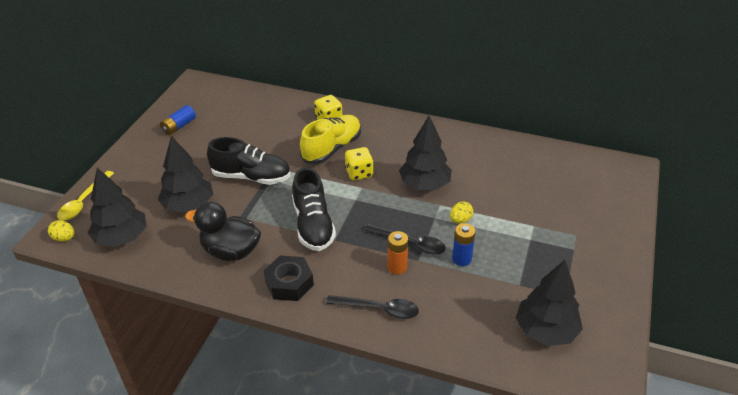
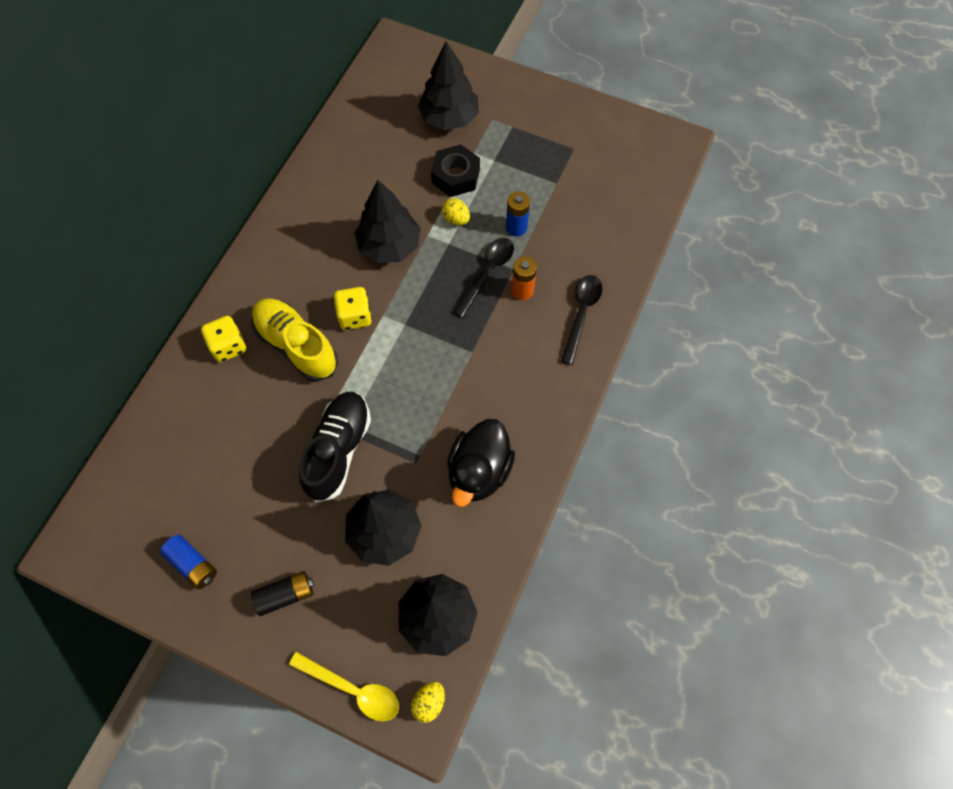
camera: 85 degrees left, 25 degrees up
(152, 165) = (285, 595): none -> black battery
(289, 283) = (537, 403): black nut -> black nut (456, 176)
(313, 225) = (444, 374): black shoe -> none
(545, 330) = (616, 174): black tree -> black tree (449, 118)

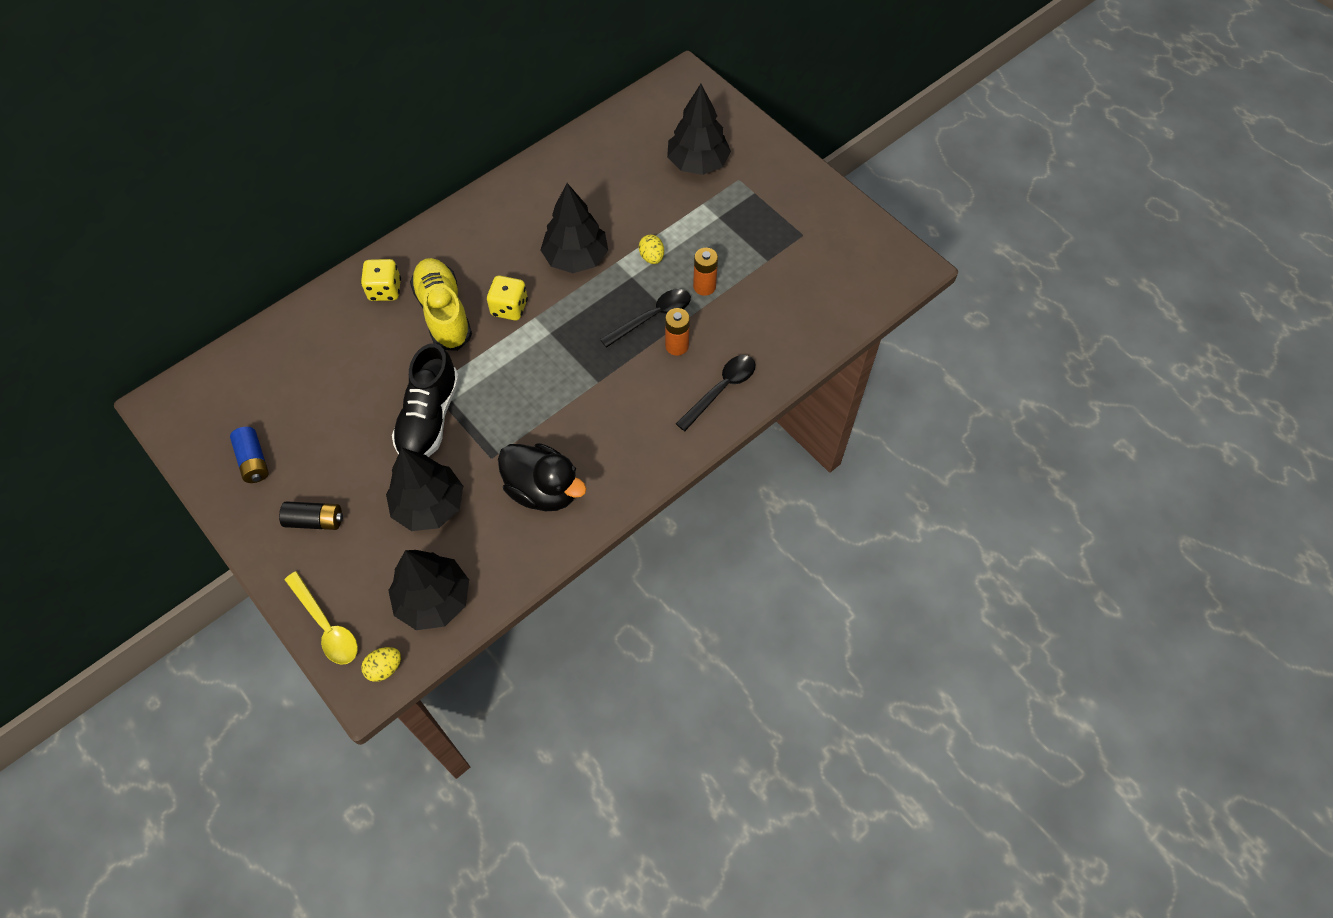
camera: 25 degrees right, 5 degrees down
(338, 450) = (429, 418): black shoe -> black shoe turned 150 degrees clockwise
(456, 176) = (673, 218): black nut -> none
(479, 471) = (543, 490): black duck -> black duck turned 105 degrees counterclockwise
(516, 227) = (704, 286): blue battery -> orange battery

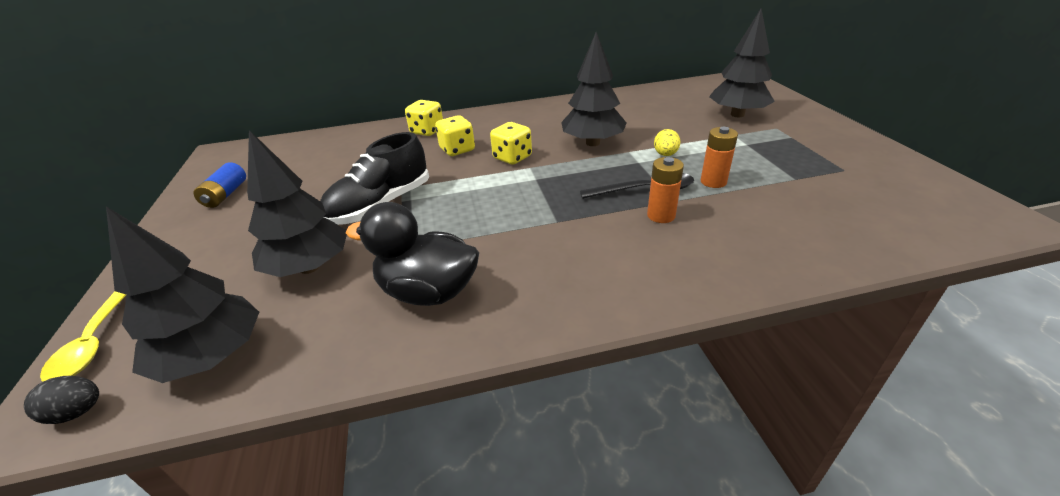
camera: 30 degrees right, 25 degrees down
(315, 520) = (210, 246): black battery -> none
(384, 668) = (78, 412): yellow egg -> black egg
(444, 313) = (457, 150): yellow shoe -> yellow dice
(543, 490) = (428, 292): black duck -> black duck turned 135 degrees clockwise
(721, 389) = (700, 264): black spoon -> none

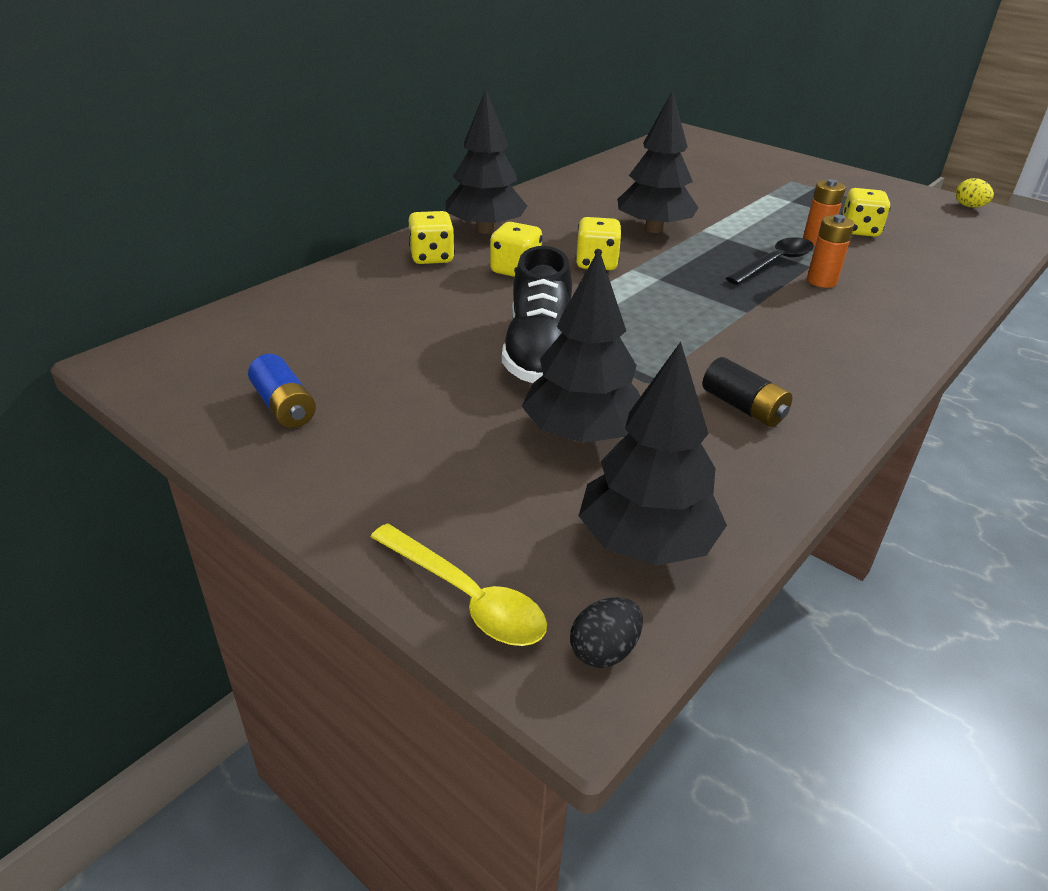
camera: 40 degrees left, 0 degrees up
(428, 292) = (743, 407): black duck -> black battery
(665, 154) = (740, 226): yellow egg -> yellow egg (969, 206)
(737, 114) = (741, 173): black tree -> black tree (485, 230)
(773, 182) = (859, 231): none -> yellow dice

